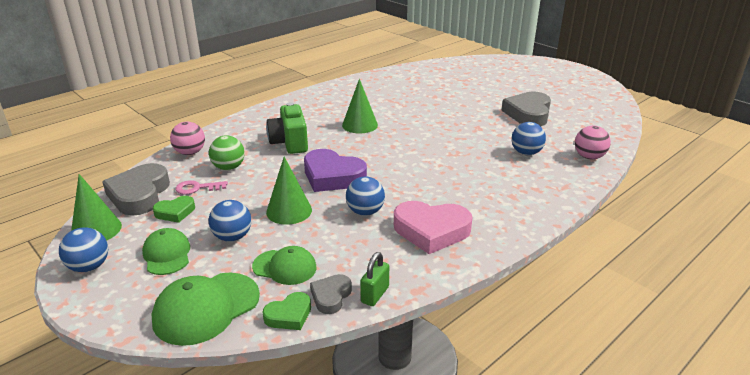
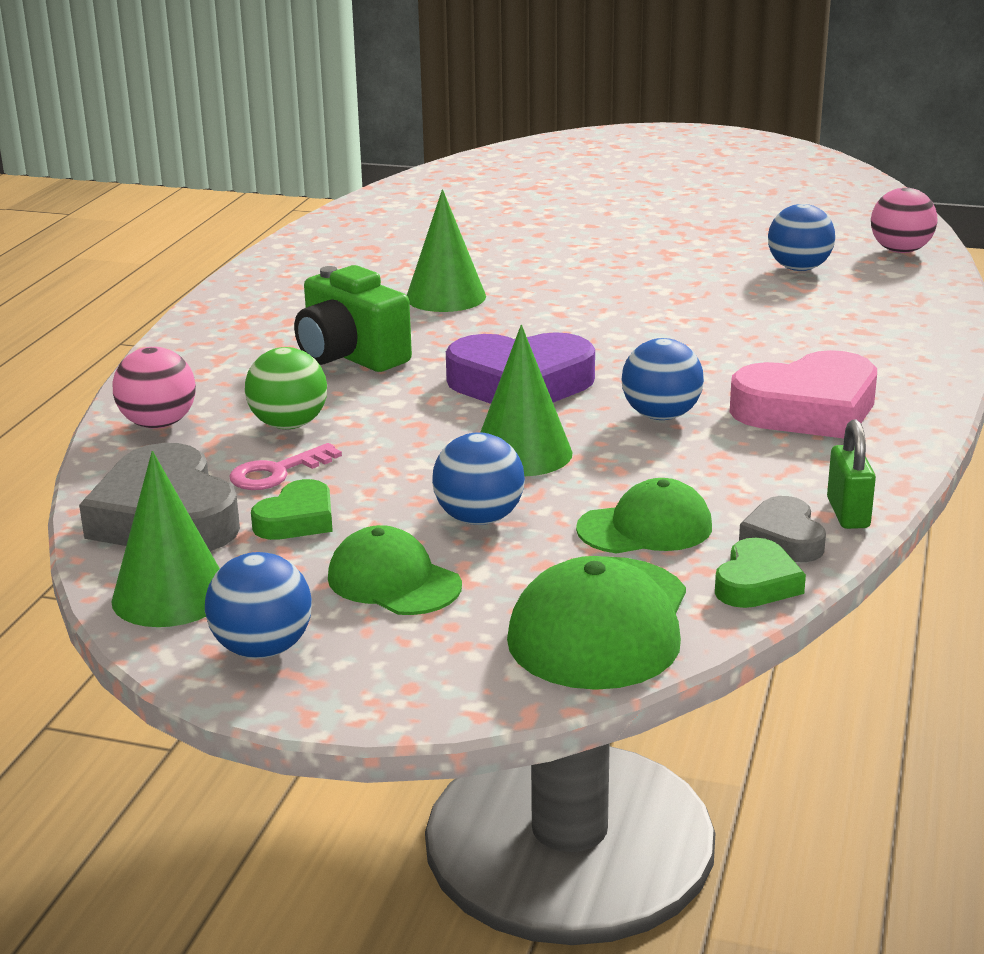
camera: 30 degrees left, 5 degrees down
(528, 114) = (721, 213): grey heart -> none

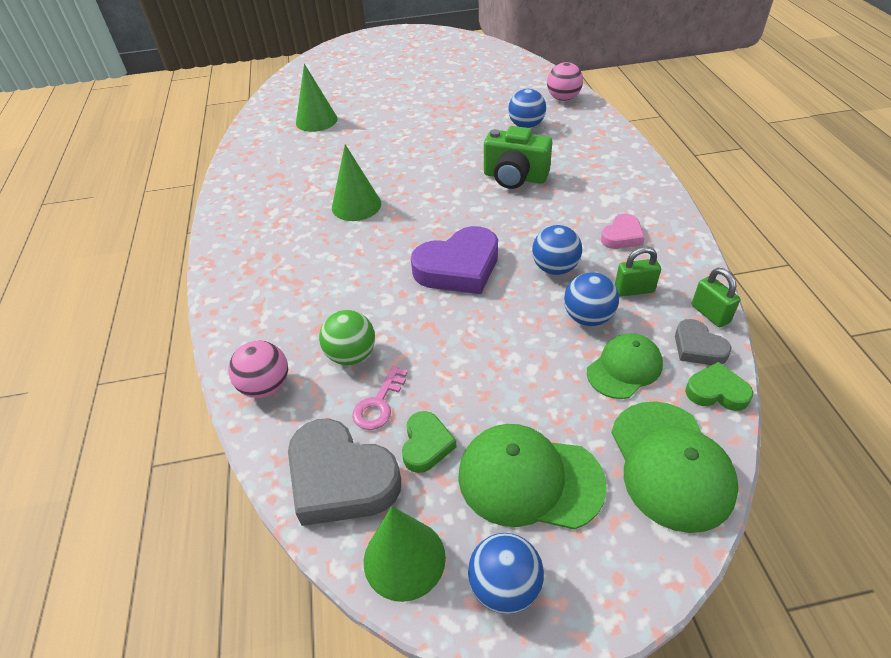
camera: 25 degrees left, 20 degrees up
(350, 356) = (340, 277): green camera -> green camera (515, 177)
(393, 581) = (529, 479): green cap -> green cap, size x1.53
(479, 519) = (531, 398): blue ball -> blue ball (588, 317)
(522, 453) = (508, 328): green cone -> green cone (316, 120)
(756, 463) = (634, 290): none -> green padlock
(756, 583) = (716, 391): green heart -> green heart turned 75 degrees counterclockwise
(808, 409) = (622, 236): pink heart -> pink heart, size x0.54

